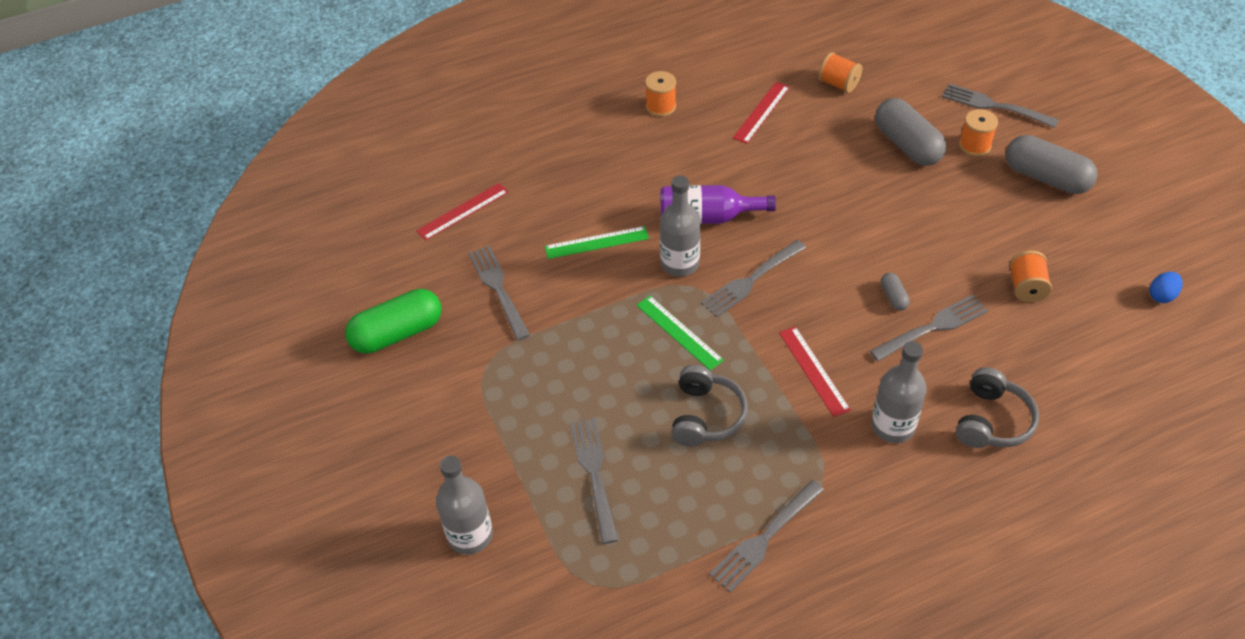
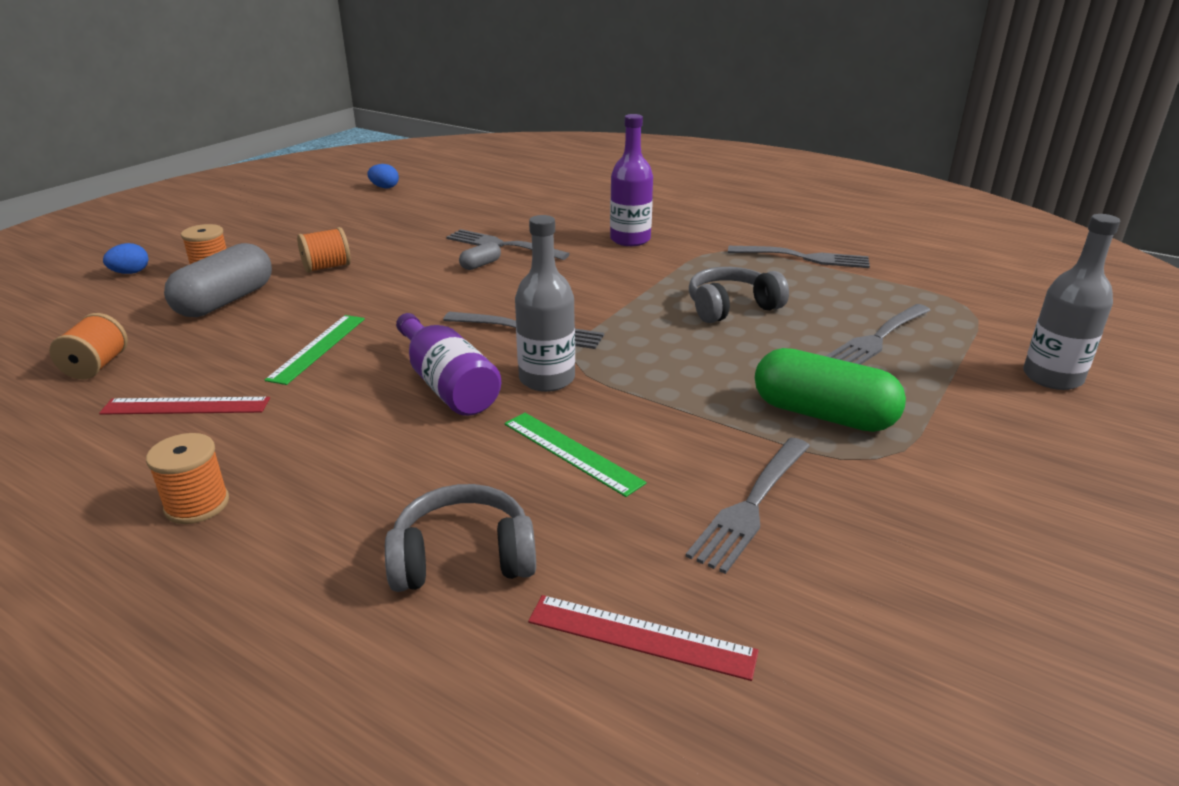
camera: 125 degrees left, 20 degrees down
(397, 333) = (956, 571): green capsule -> green capsule (823, 415)
(679, 332) = (651, 349): green ruler -> green ruler (318, 348)
(813, 370) = (612, 277): red ruler -> none
(893, 426) = (630, 239): grey bottle -> purple bottle
(992, 421) = (578, 213): grey headphones -> grey headphones (463, 558)
(995, 106) = (130, 273): grey fork -> blue egg
(1026, 287) = (416, 223): orange spool -> orange spool (327, 267)
(1046, 178) = (253, 237): grey capsule -> none

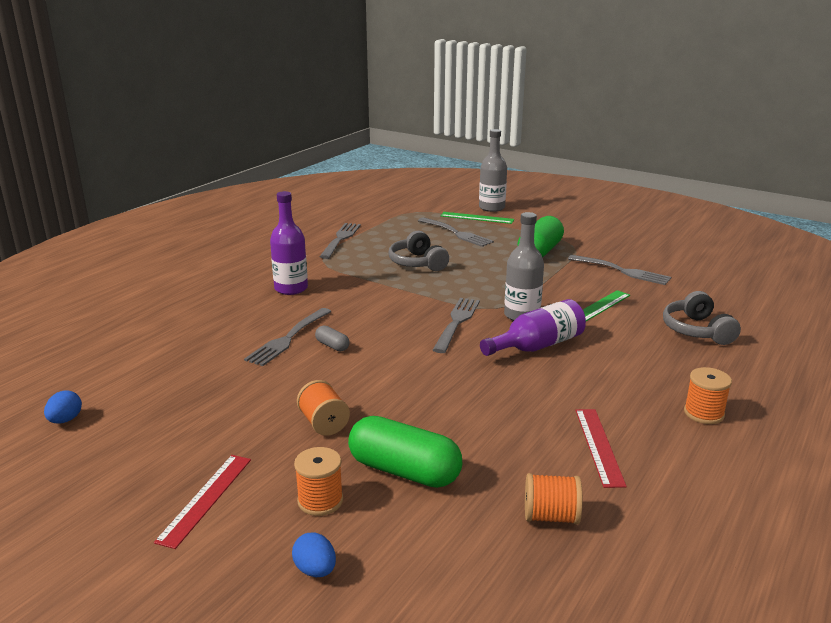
camera: 90 degrees left, 5 degrees down
(225, 301) = (404, 471): grey capsule -> green capsule
(318, 348) = (495, 402): green ruler -> green ruler (477, 218)
(641, 636) = (717, 294): red ruler -> red ruler (206, 499)

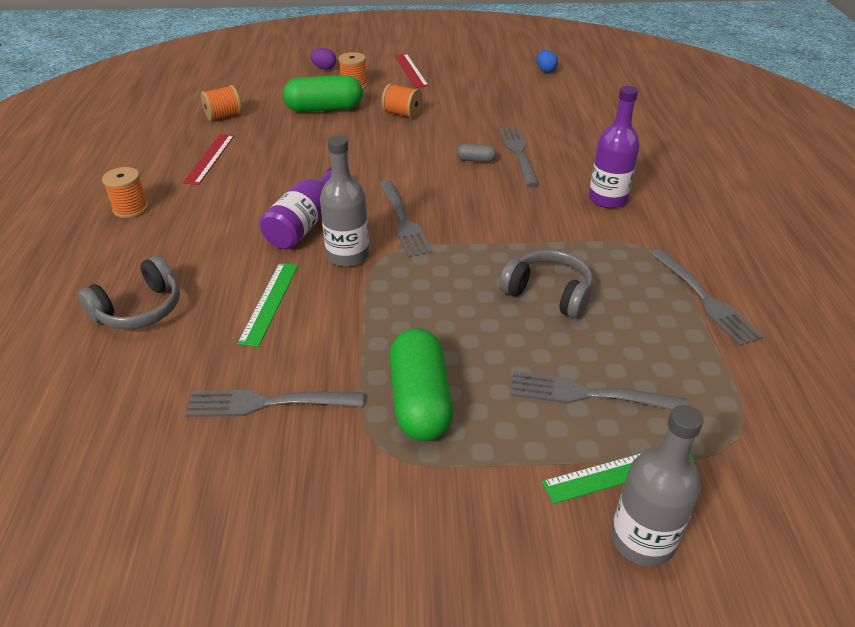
camera: 145 degrees right, 15 degrees up
(315, 570) = (324, 68): blue egg -> purple egg
(599, 446) = (209, 158): red ruler -> red ruler turned 45 degrees clockwise
(697, 330) = (139, 309): grey headphones -> grey headphones turned 90 degrees clockwise

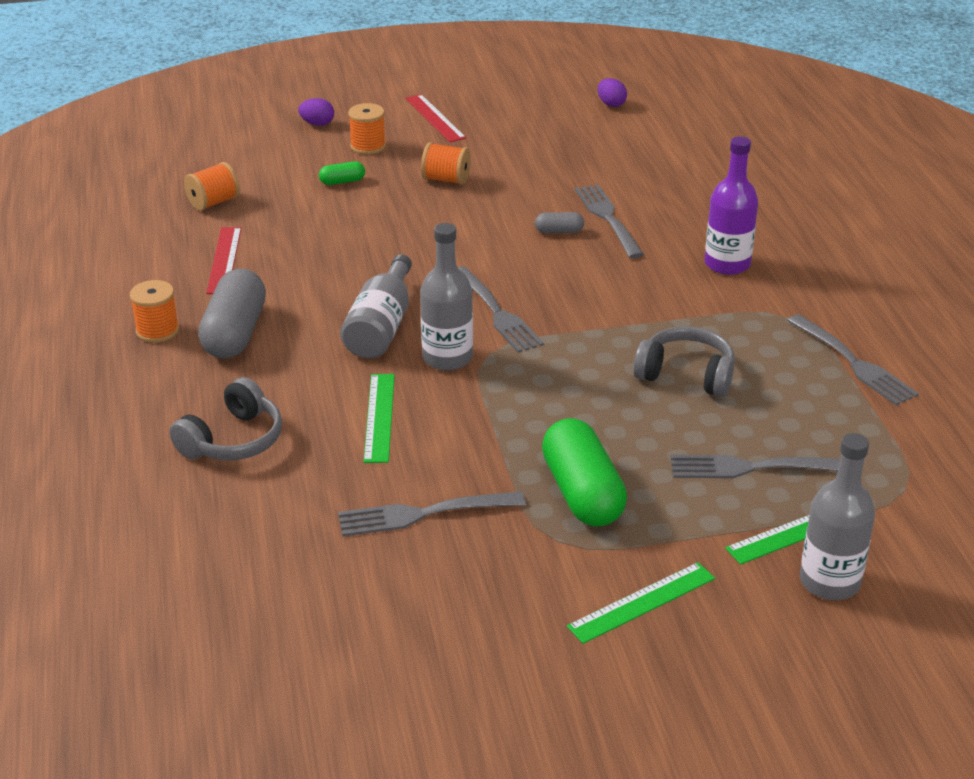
camera: 10 degrees left, 5 degrees down
(188, 217) = (235, 333): none -> grey capsule
(305, 223) = (381, 326): purple bottle -> grey bottle
(324, 109) = (342, 181): green capsule -> green capsule, size x0.45
(441, 535) = (642, 602): none -> green ruler
(545, 70) = (611, 104): blue egg -> purple egg

